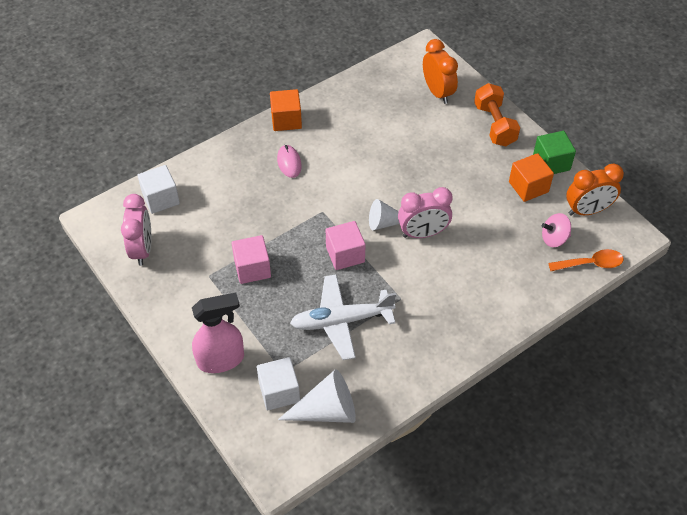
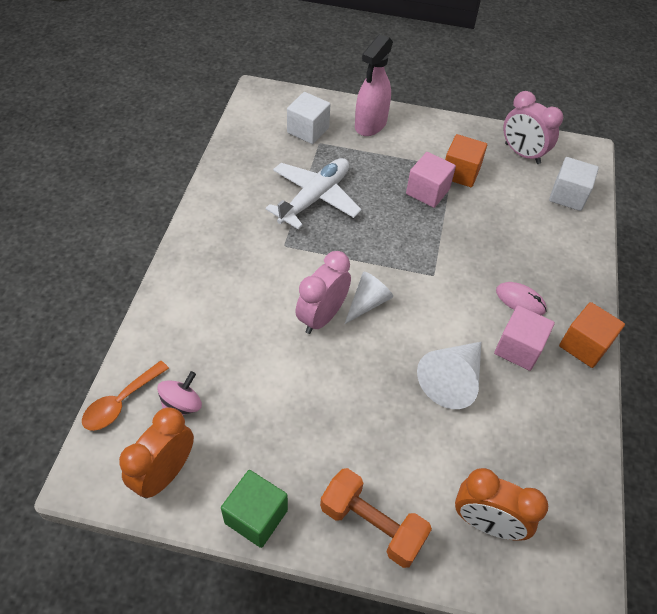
camera: 135 degrees right, 0 degrees up
(326, 410) = (262, 138): white cone -> white cone (452, 380)
(345, 254) = (369, 250): pink cube -> pink cube (518, 348)
(528, 187) = (258, 455): orange cube -> orange cube (460, 173)

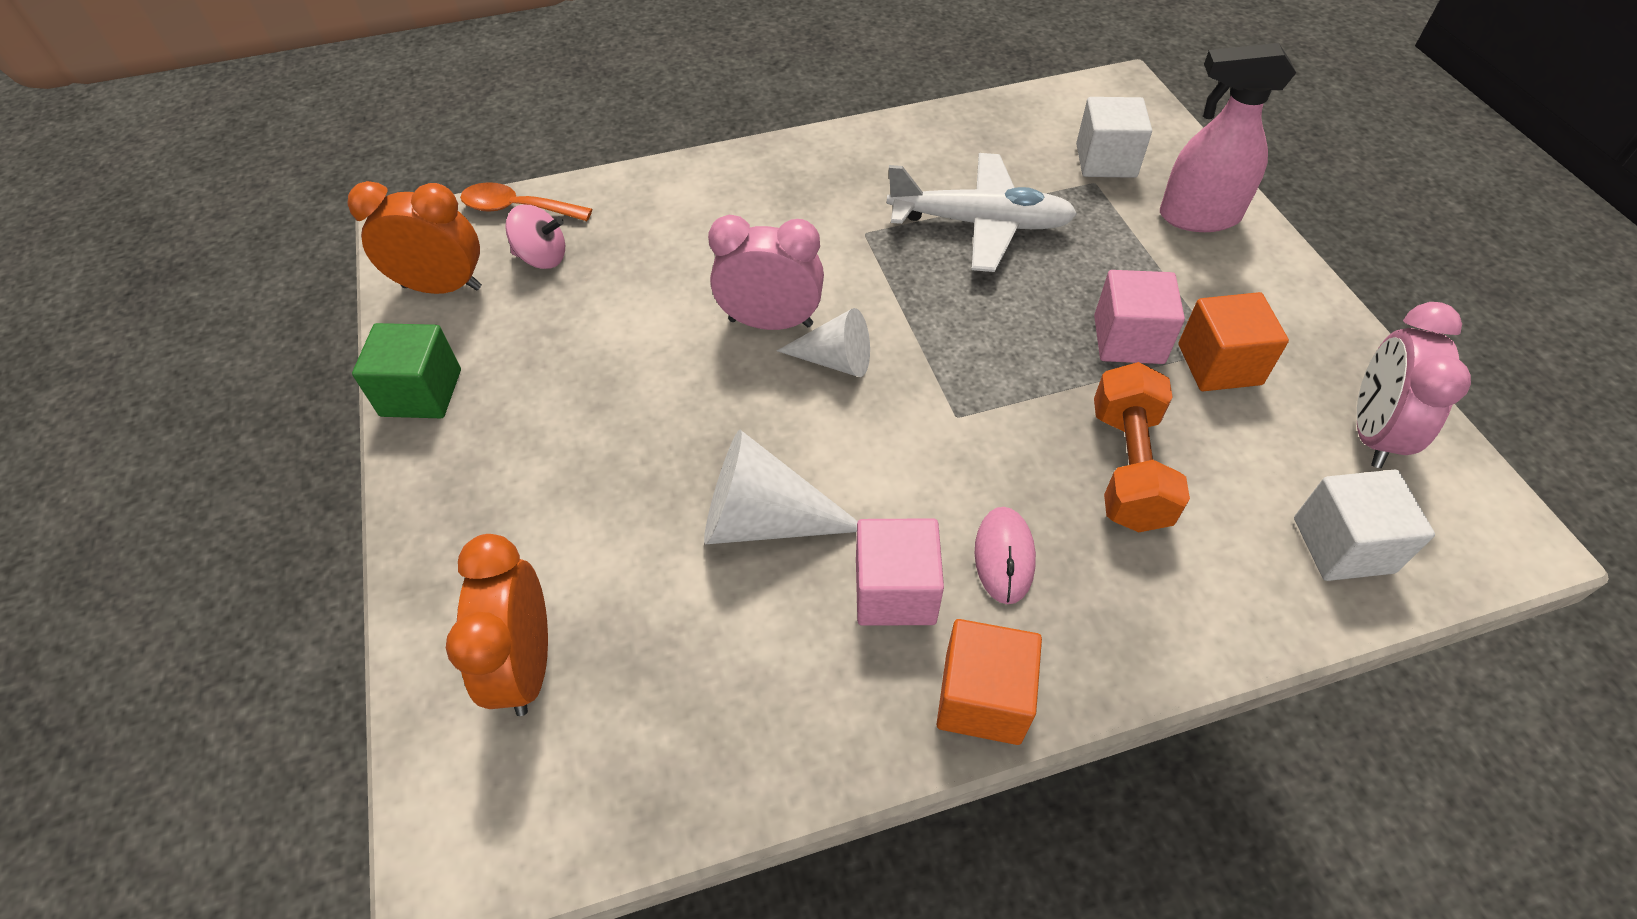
camera: 65 degrees right, 0 degrees up
(372, 524) = (461, 518): orange dumbbell -> orange dumbbell (1128, 467)

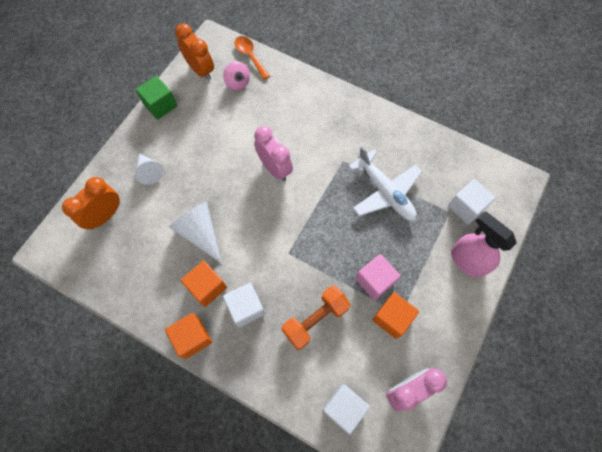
camera: 45 degrees right, 15 degrees up
(835, 360) = (277, 199): white cone -> white cone (149, 172)
(895, 591) = (207, 287): pink cube -> orange cube
(1004, 556) = (246, 308): pink mouse -> white cube

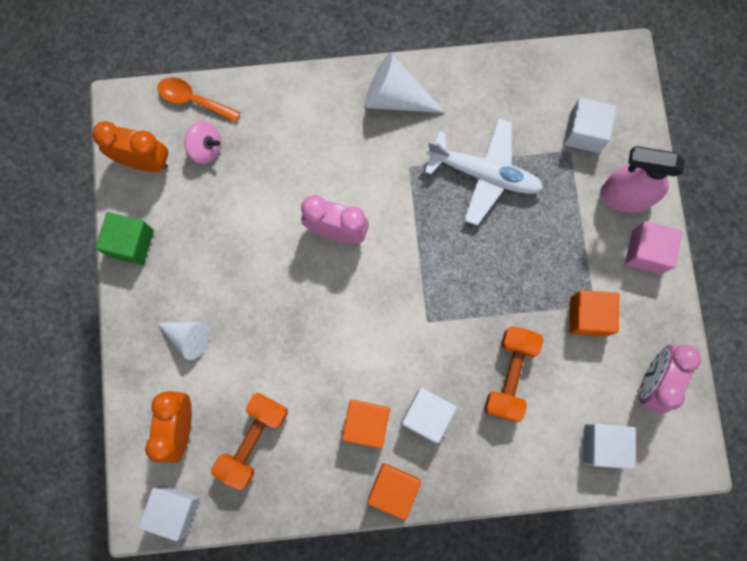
camera: 35 degrees left, 10 degrees up
(64, 259) = (175, 510): none -> white cube
(137, 251) = (253, 440): none -> orange dumbbell
(200, 232) = (309, 368): white cone -> white cone (396, 97)
(375, 280) = (543, 287): pink cube -> pink cube (646, 252)

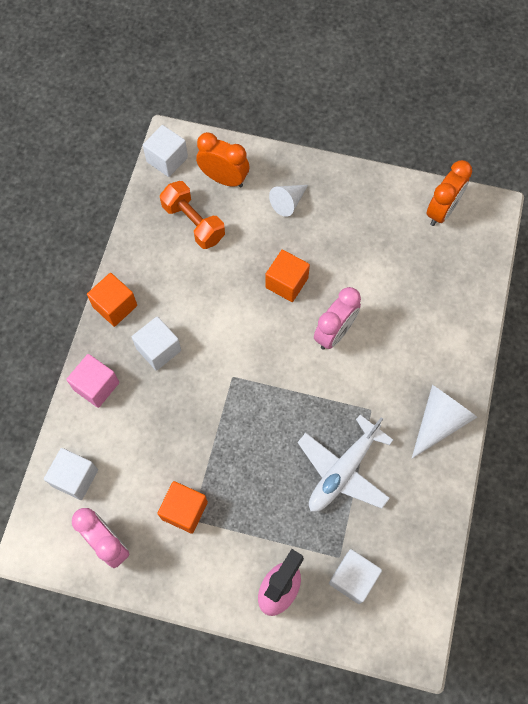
camera: 110 degrees right, 10 degrees down
(131, 243) = (377, 184): green cube -> none
(193, 100) = (484, 260): orange spoon -> none
(206, 148) = (439, 258): pink spinning top -> none
(366, 423) = (171, 303): orange cube -> orange cube (286, 283)
(510, 375) = (162, 425): orange dumbbell -> none
(646, 252) = (220, 587): pink cube -> pink cube (96, 386)

